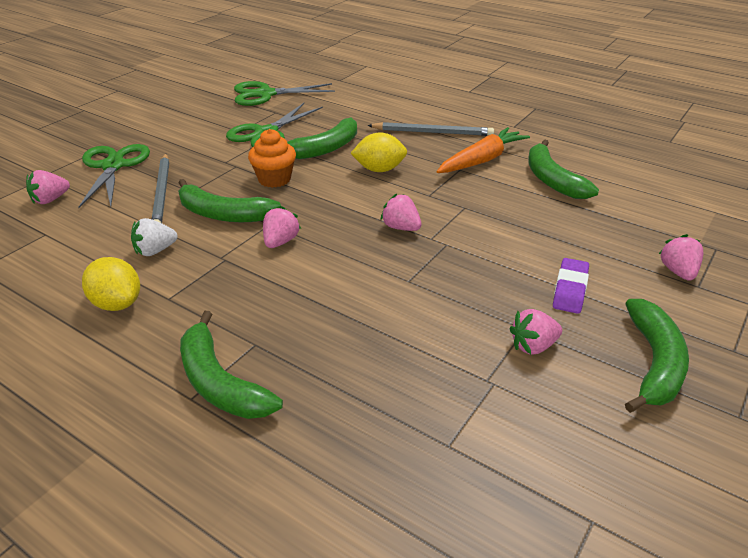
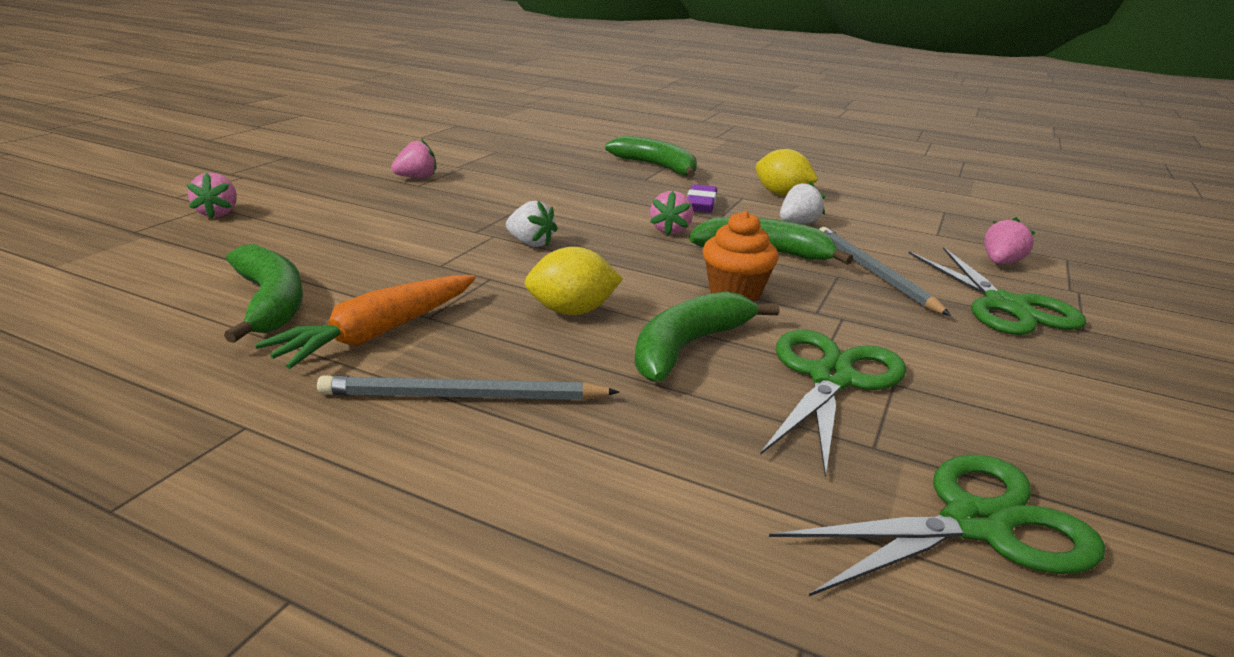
camera: 170 degrees right, 10 degrees down
(401, 227) = (530, 243): pink strawberry -> white strawberry
(570, 289) = (356, 203): purple eraser -> purple eraser (701, 204)
(654, 363) = (322, 171): green banana -> none

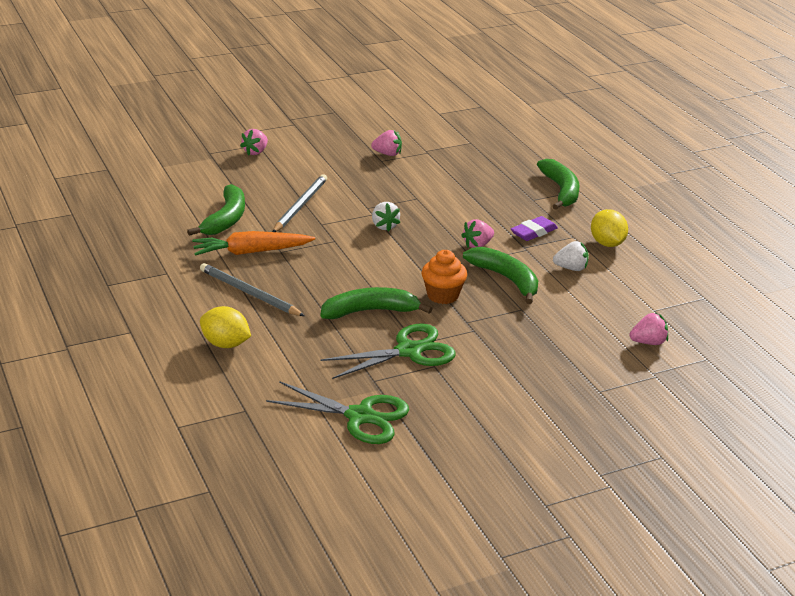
camera: 40 degrees right, 5 degrees up
(572, 311) = (346, 273): yellow lemon -> yellow lemon (225, 344)
(873, 273) = (547, 315): grey pencil -> grey pencil (300, 206)
(1005, 306) = (583, 363): green scissors -> none

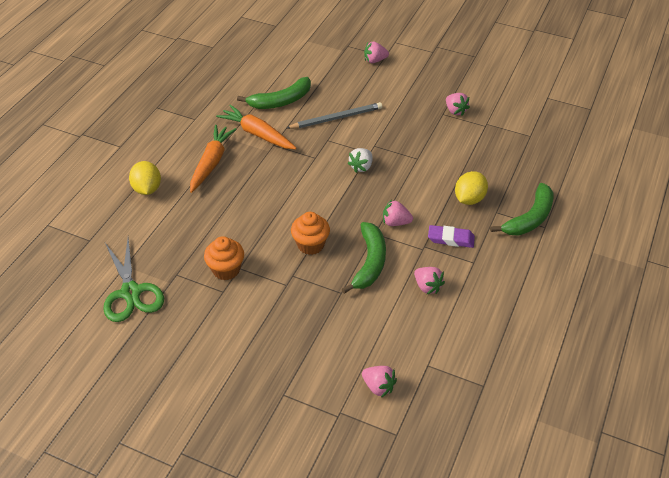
camera: 50 degrees right, 15 degrees up
(249, 293) = (211, 163): grey pencil -> orange carrot
(370, 311) = (252, 224): green banana -> none
(409, 351) = (226, 269): green scissors -> orange cupcake
(571, 268) = (427, 286): white strawberry -> pink strawberry
(607, 243) = (488, 286): yellow lemon -> yellow lemon (469, 199)

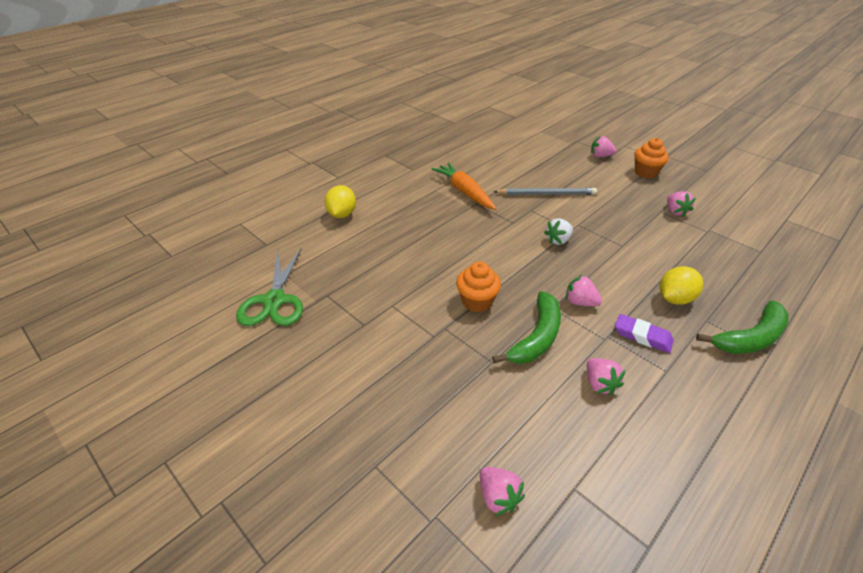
camera: 20 degrees right, 5 degrees down
(211, 163) = (411, 206): orange carrot -> none
(226, 269) = (378, 303): orange cupcake -> orange cupcake (645, 172)
(281, 101) = (497, 170): green banana -> none

